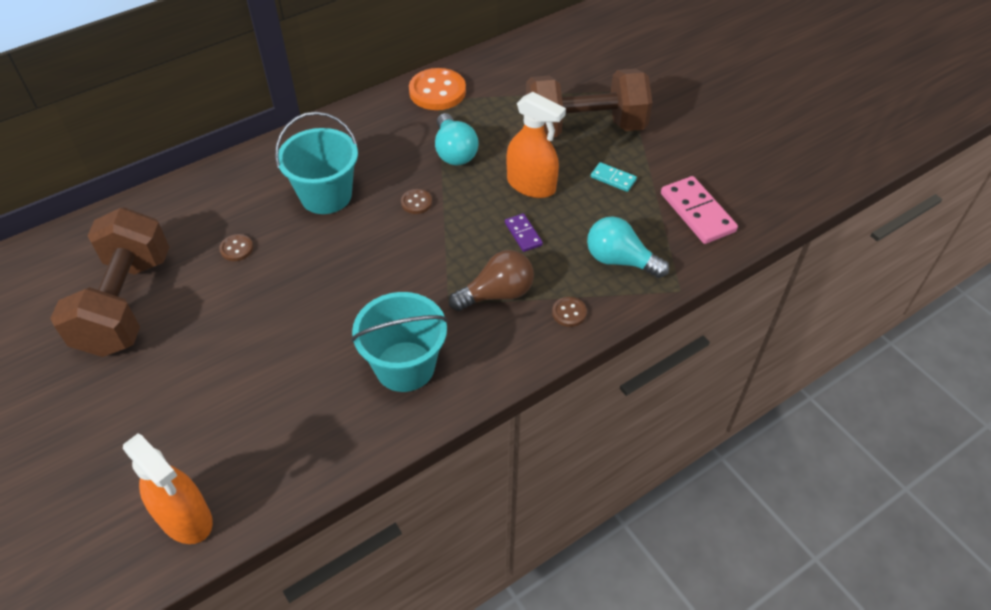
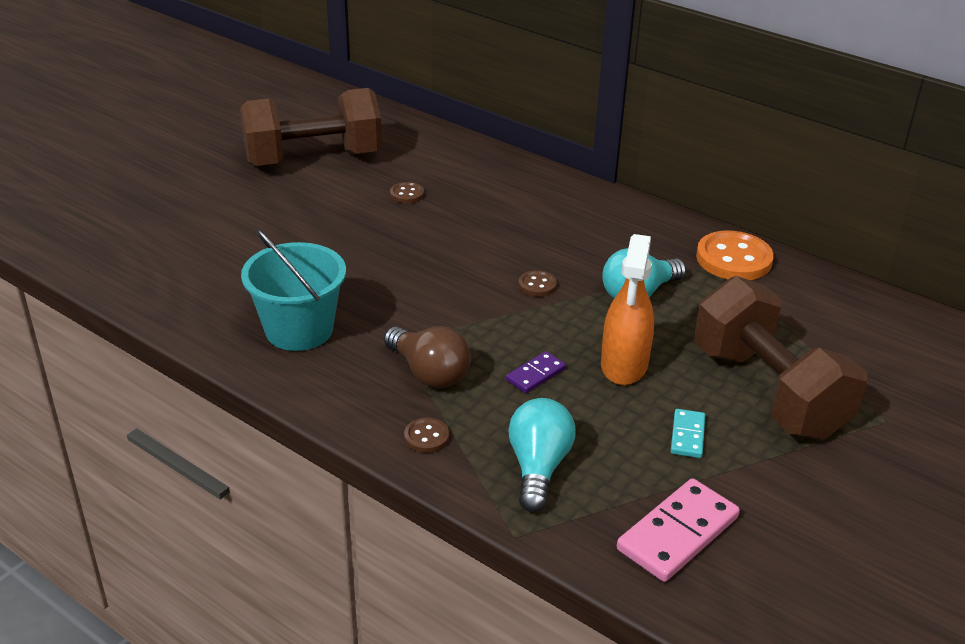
camera: 70 degrees right, 15 degrees down
(185, 518) = (96, 250): orange spray bottle -> none
(326, 195) = (509, 225): turquoise bucket -> none

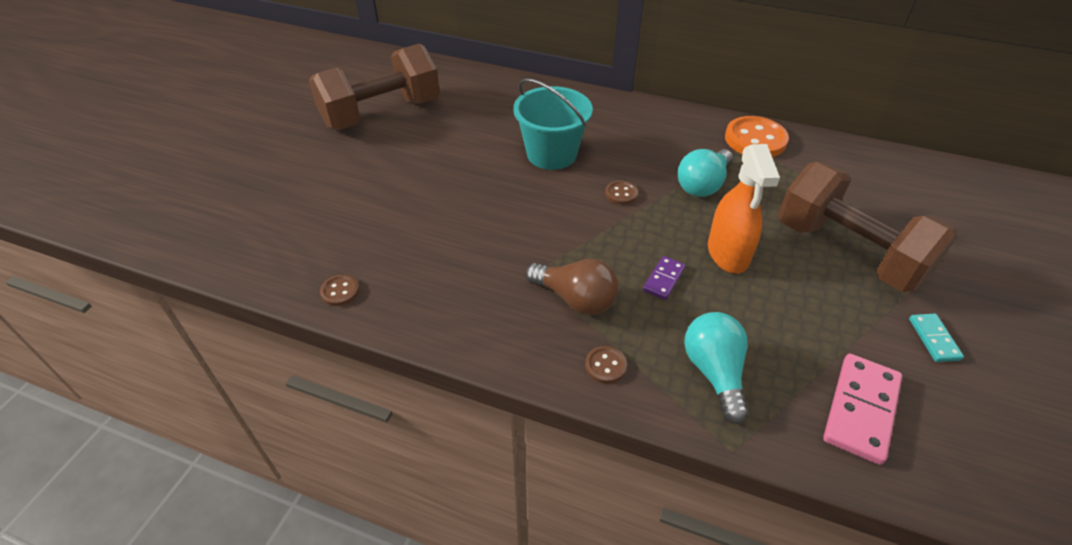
camera: 15 degrees left, 10 degrees up
(299, 330) = (442, 282): turquoise bucket -> turquoise bucket (551, 154)
(407, 194) = (475, 131): brown button -> brown button (340, 291)
(687, 435) = (813, 309): turquoise domino -> turquoise domino (933, 339)

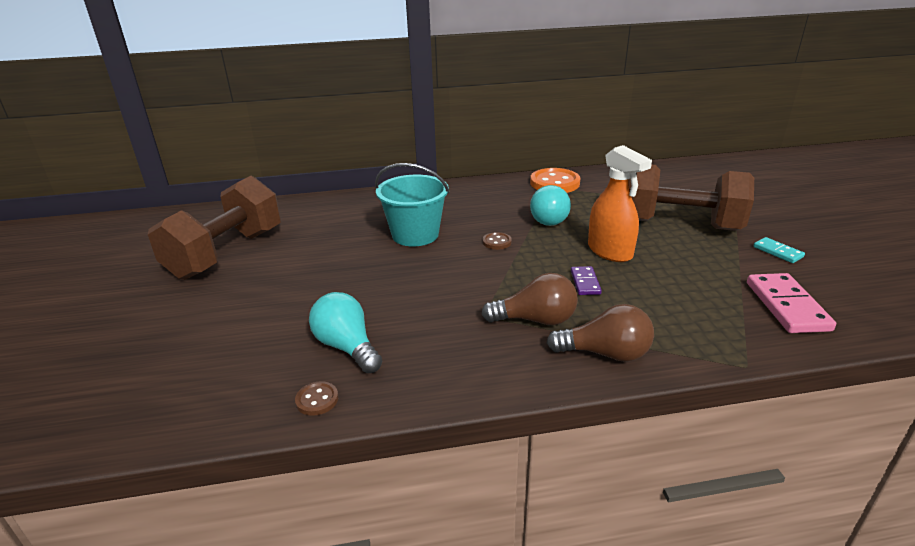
camera: 30 degrees left, 15 degrees down
(605, 366) = (605, 353): brown button -> brown light bulb
(714, 373) = (681, 324): turquoise light bulb -> turquoise light bulb (347, 347)

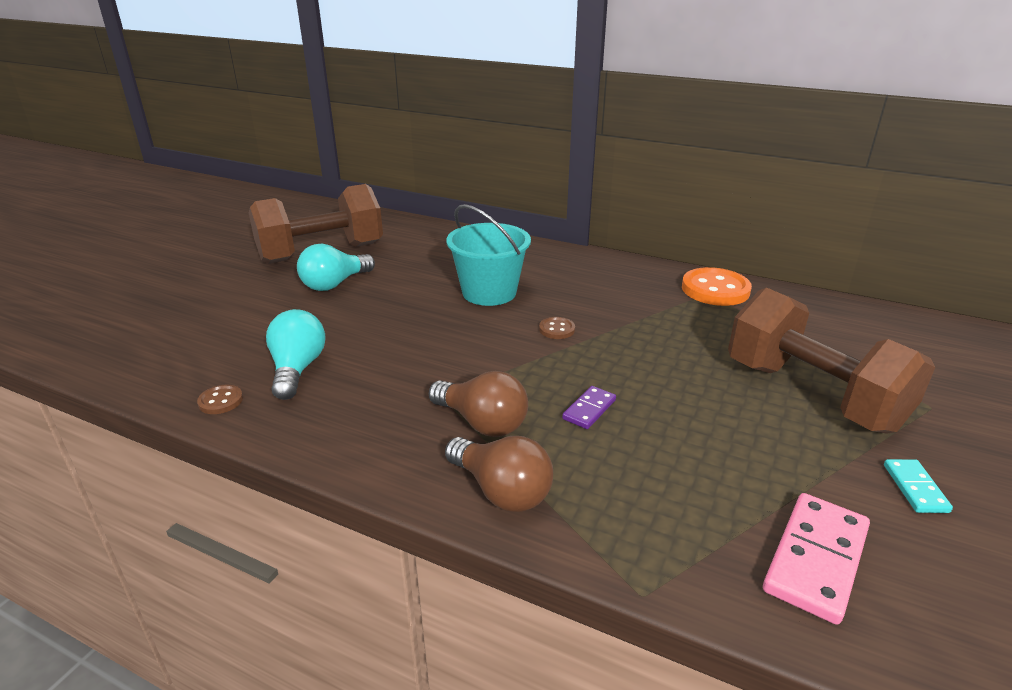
camera: 35 degrees right, 0 degrees up
(549, 218) = (650, 326): turquoise light bulb -> turquoise light bulb (335, 284)
(610, 251) = (668, 389): orange spray bottle -> none

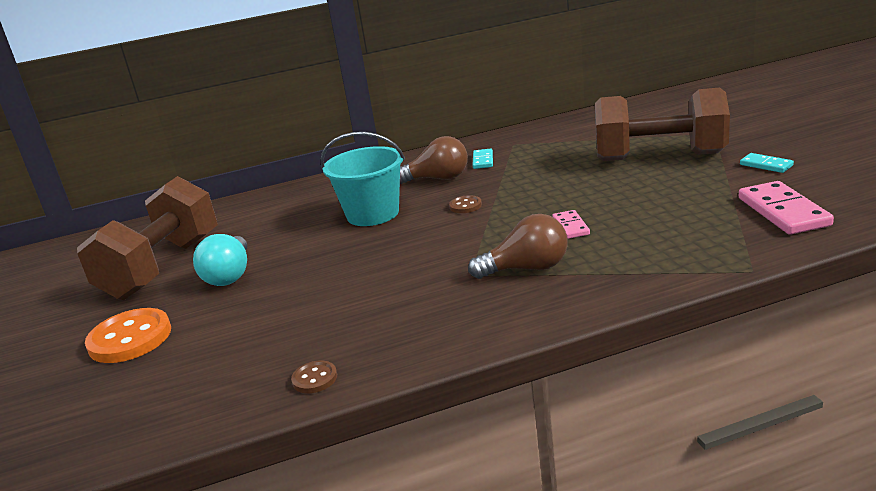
camera: 40 degrees left, 5 degrees down
(297, 369) = (331, 328): turquoise light bulb -> none
(501, 491) = (607, 285): brown light bulb -> brown light bulb (437, 179)
(589, 409) = (571, 226): purple domino -> pink domino
(650, 295) = (483, 161): none -> turquoise domino
(715, 289) = (514, 139): orange button -> orange button (130, 338)

